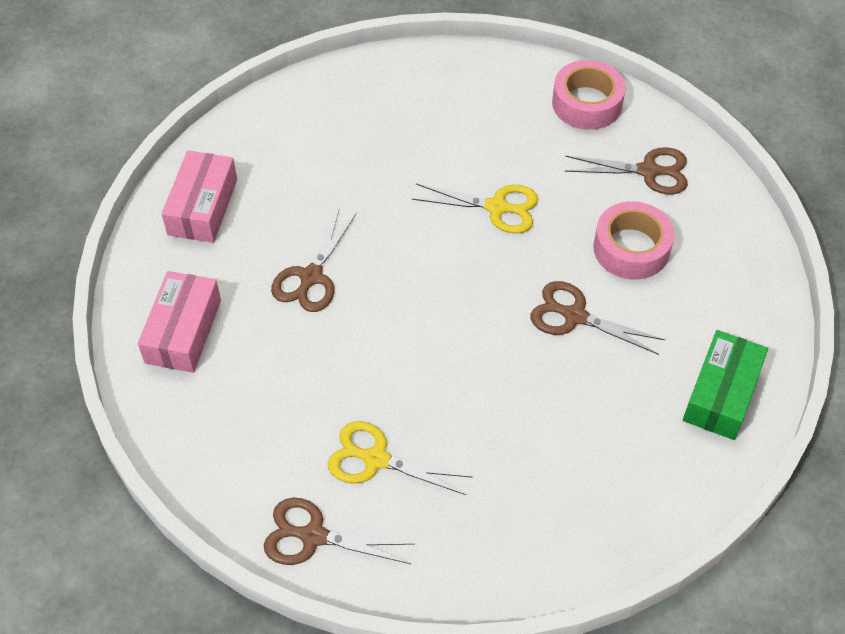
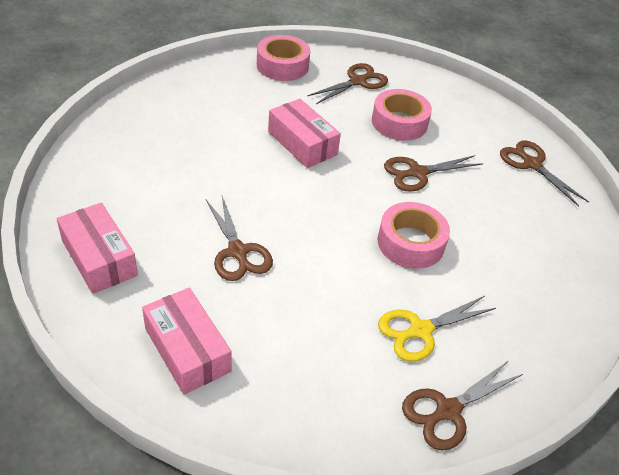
camera: 50 degrees left, 10 degrees down
(471, 379) = (410, 243): none -> pink tape
(496, 207) = (302, 143): yellow scissors -> pink box
(721, 394) = (532, 164): green box -> brown scissors

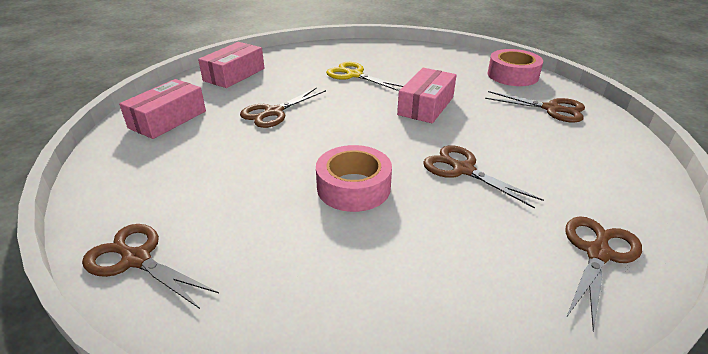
camera: 70 degrees right, 10 degrees down
(399, 122) = (526, 143): pink tape -> none
(420, 330) = (236, 219): yellow scissors -> yellow scissors (354, 75)

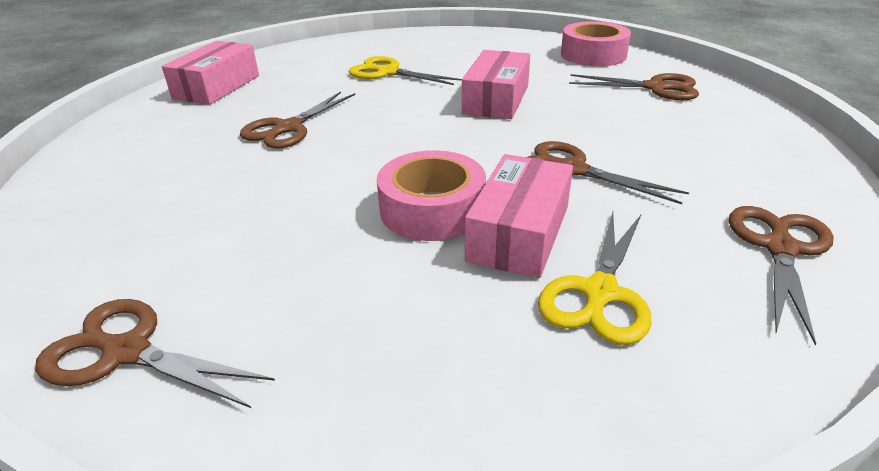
camera: 10 degrees left, 0 degrees up
(168, 119) = (130, 153): pink box -> pink box (519, 233)
(450, 267) = (599, 292): none -> yellow scissors

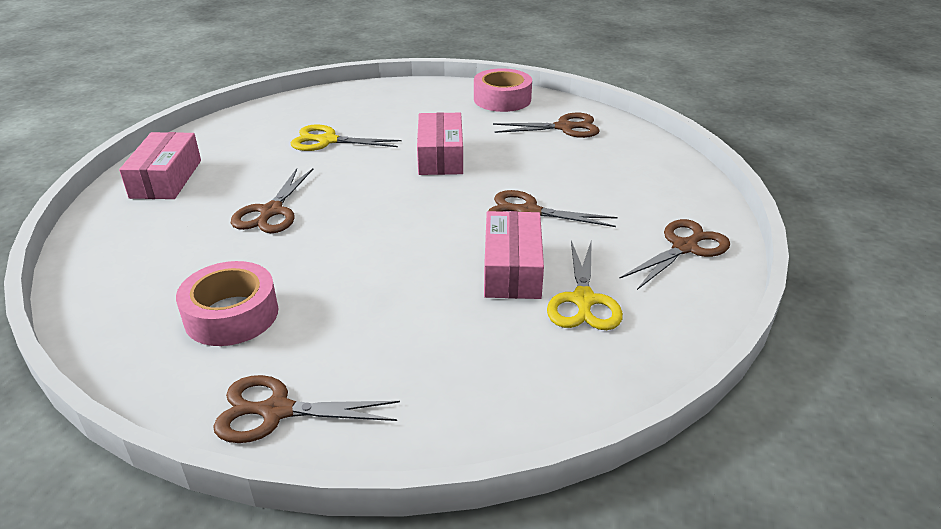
camera: 20 degrees left, 0 degrees up
(432, 209) = (439, 263): pink tape -> pink tape (231, 315)
(780, 248) = (684, 248): brown scissors -> brown scissors turned 45 degrees clockwise

